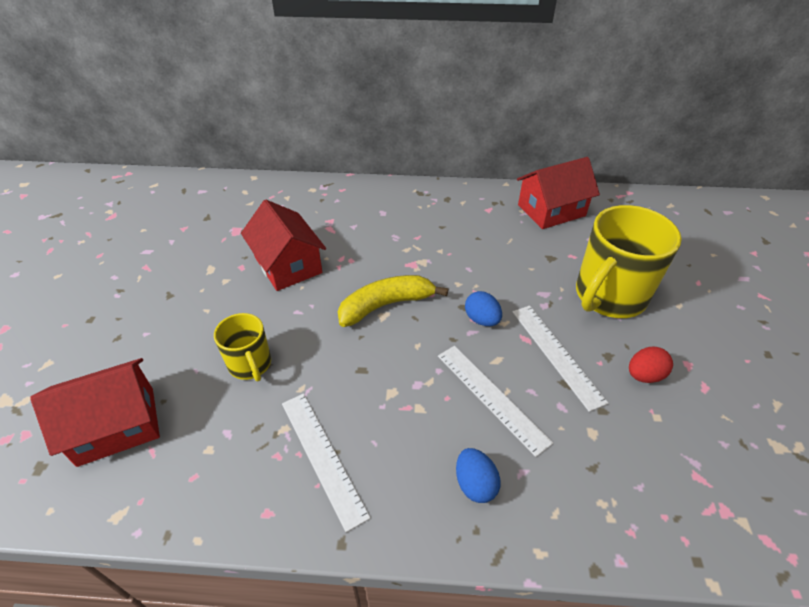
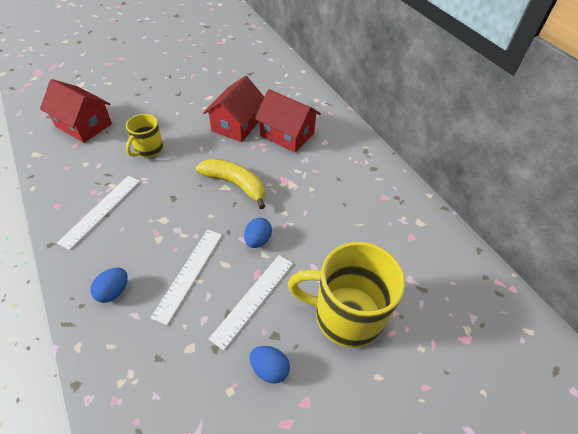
camera: 55 degrees right, 5 degrees up
(551, 210) = (423, 237): red house -> red house (287, 134)
(644, 375) = (269, 369): red egg -> blue egg

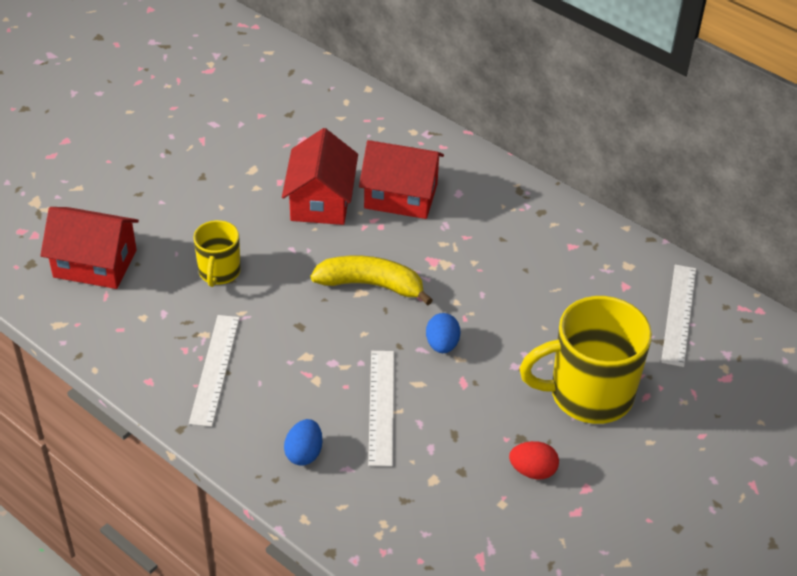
camera: 20 degrees left, 5 degrees down
(253, 299) = (475, 410): white ruler -> white ruler (679, 314)
(269, 369) = (532, 471): blue egg -> red egg

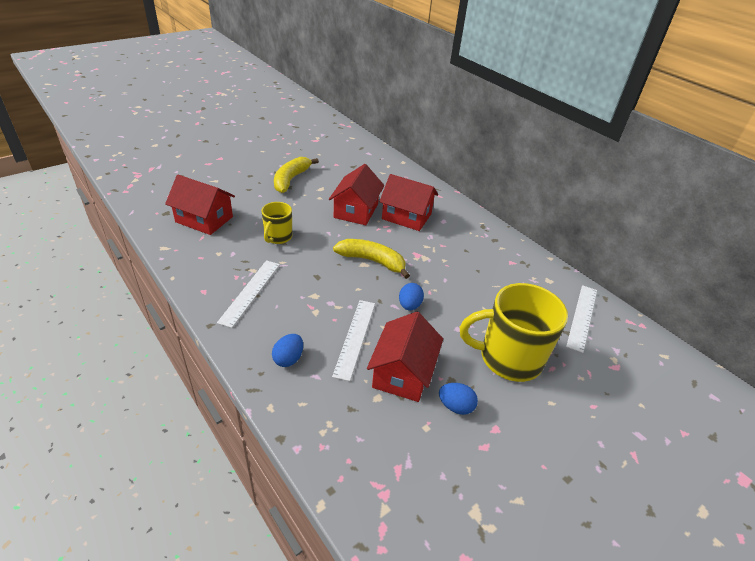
camera: 10 degrees right, 5 degrees down
(199, 161) = (291, 179): none -> yellow banana
(456, 441) = (402, 373): none -> red house
(532, 471) = (455, 406): red egg -> blue egg

